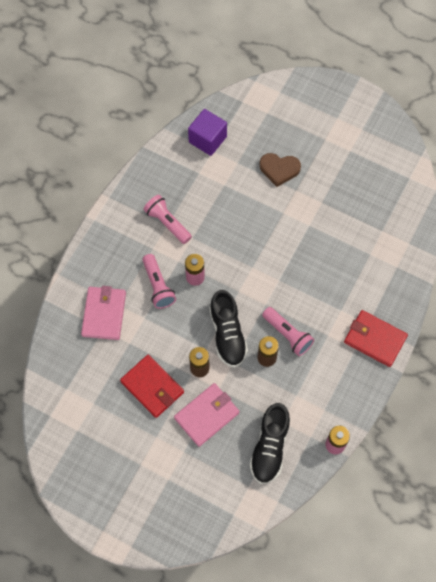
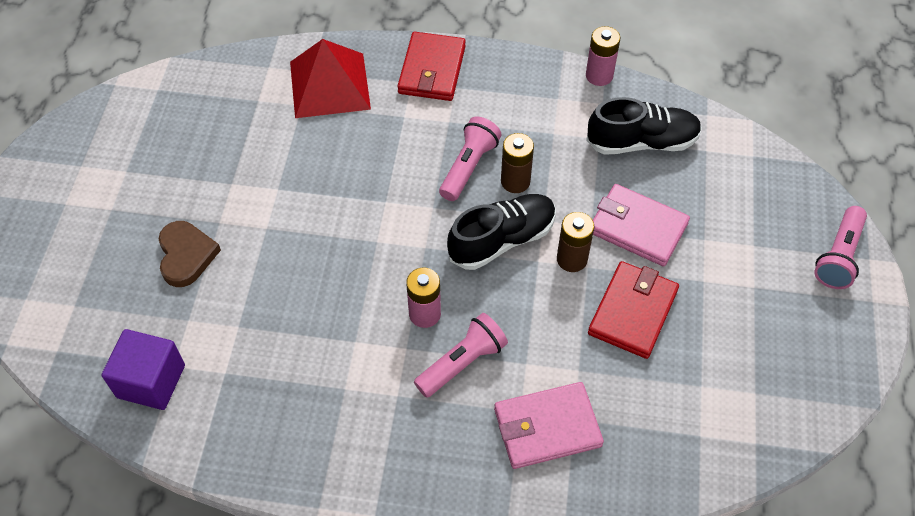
camera: 110 degrees left, 10 degrees down
(167, 223) = (340, 389): pink flashlight -> pink flashlight (838, 256)
(381, 274) = (330, 85): none -> red pyramid

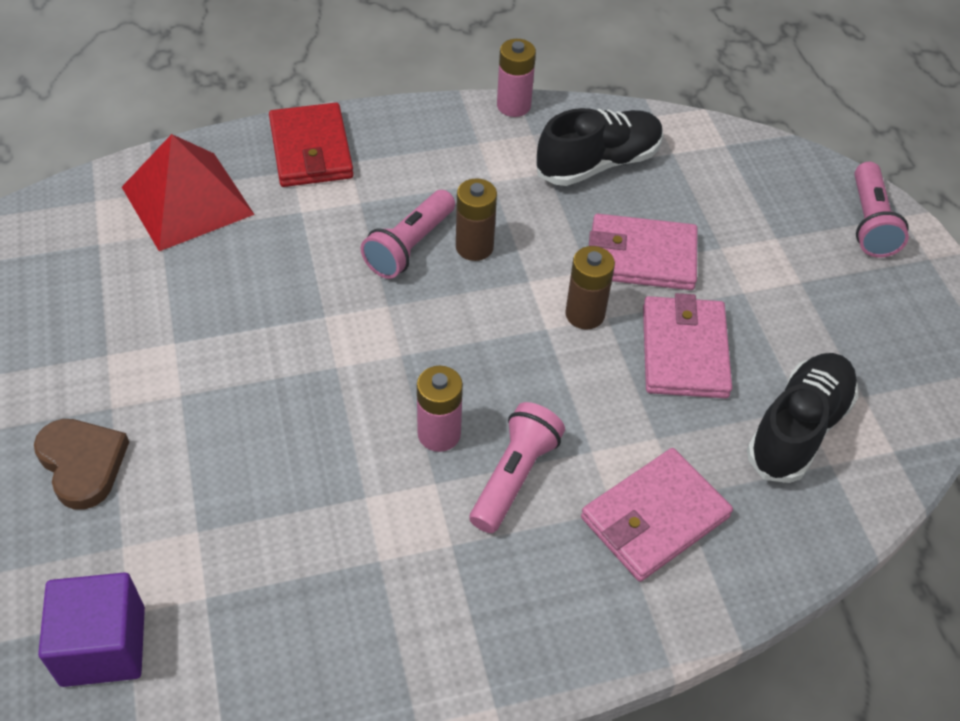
camera: 25 degrees left, 5 degrees down
(468, 167) = (410, 246): pink flashlight -> pink flashlight turned 150 degrees counterclockwise
(502, 240) = (491, 318): black shoe -> black shoe (798, 429)
(632, 312) = (684, 351): red wallet -> pink wallet

